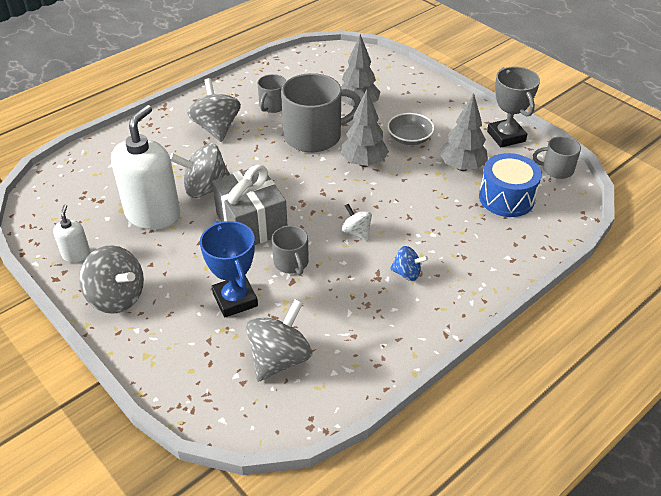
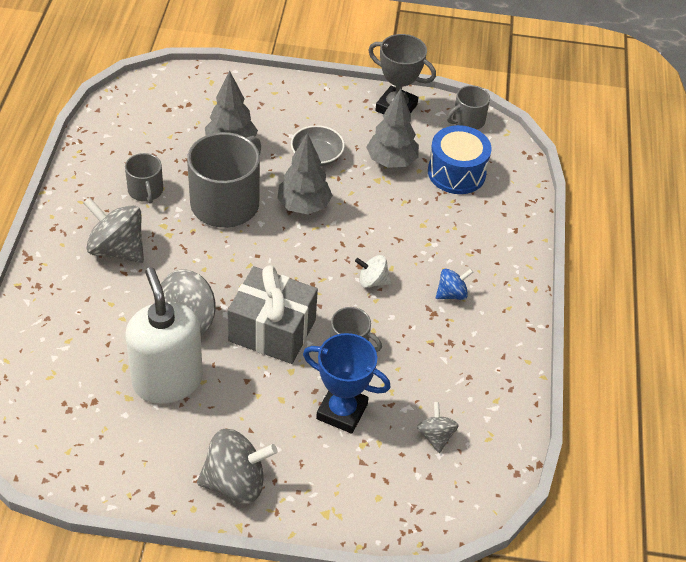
camera: 45 degrees left, 5 degrees up
(76, 254) = (142, 470): white soap dispenser -> none
(280, 358) = (435, 436): grey spinning top -> grey spinning top, size x0.55

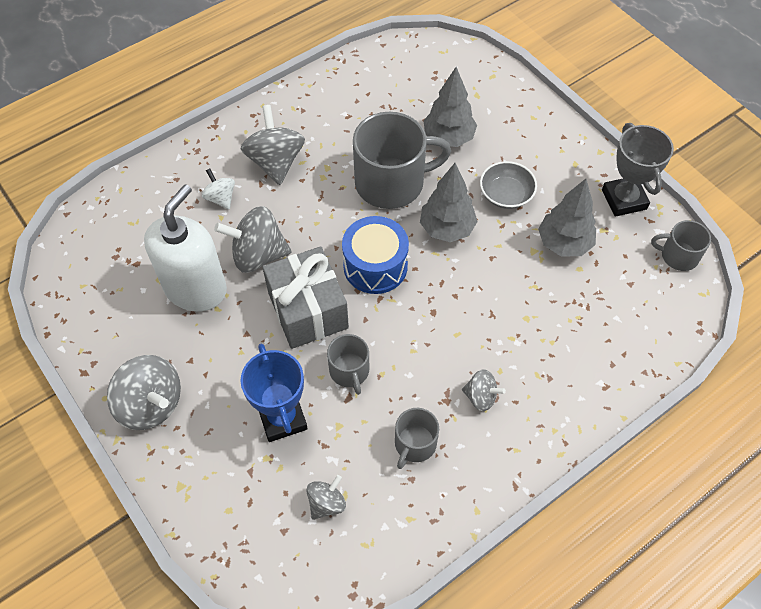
camera: 50 degrees right, 10 degrees up
(145, 191) = (345, 131): grey mug -> grey mug (414, 444)
(372, 281) = (428, 333): white spinning top -> white spinning top (221, 198)
(451, 294) = (480, 397): blue spinning top -> grey spinning top
(456, 173) = (611, 295): blue drum -> blue drum (375, 266)

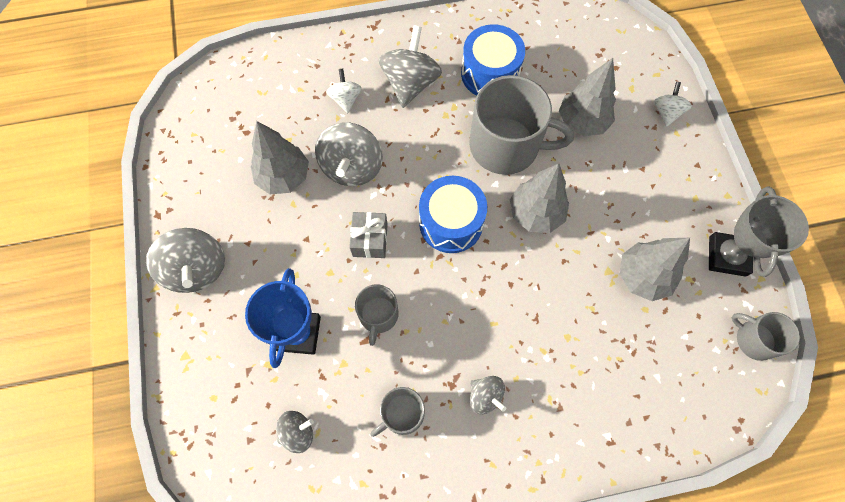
camera: 25 degrees right, 10 degrees up
(195, 288) = (284, 177): white soap dispenser -> grey tree
(258, 255) = (352, 167): grey spinning top -> grey spinning top turned 105 degrees counterclockwise
(308, 310) = (370, 240): grey gift -> grey gift, size x0.54
(345, 128) = (490, 74): none -> blue drum
(506, 194) = (610, 202): grey bowl -> none
(516, 104) = (666, 112): none -> white spinning top

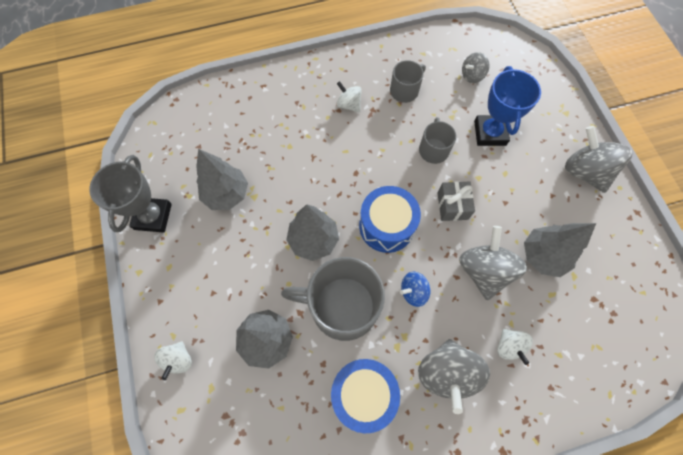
camera: 175 degrees right, 0 degrees up
(431, 153) = (413, 291): none -> blue spinning top
(485, 396) = (349, 105): grey spinning top -> white spinning top
(754, 339) = (148, 155): grey mug -> none

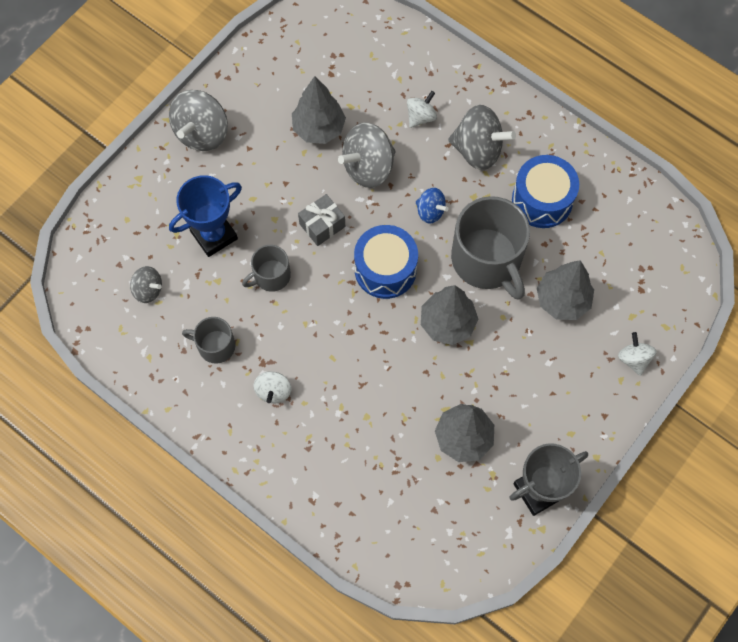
camera: 125 degrees left, 0 degrees up
(178, 360) = (634, 359): white spinning top -> white spinning top turned 75 degrees counterclockwise
(446, 373) = (478, 150): grey spinning top -> grey spinning top turned 45 degrees clockwise

